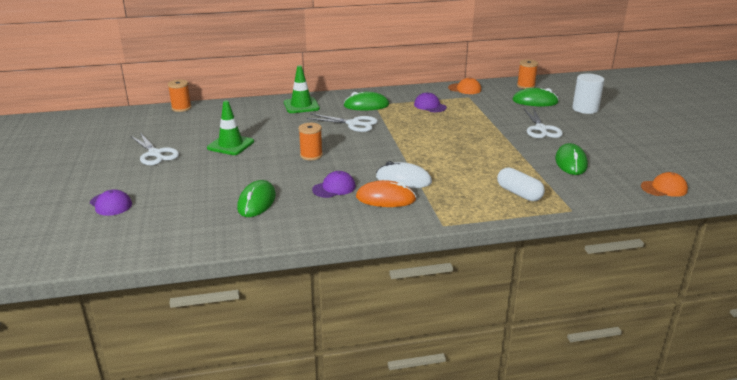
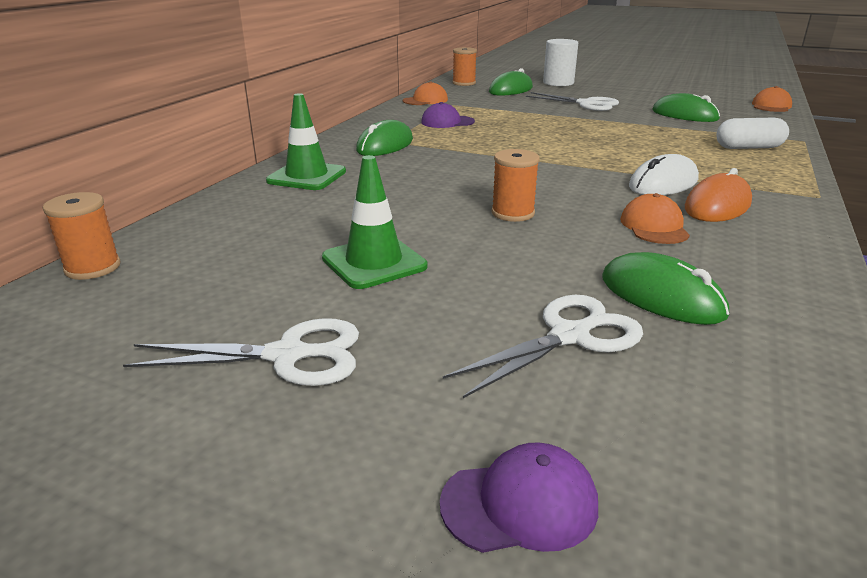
camera: 55 degrees left, 0 degrees up
(334, 188) = (654, 226): purple cap -> orange cap
(353, 124) = (436, 165): white scissors -> white scissors (569, 336)

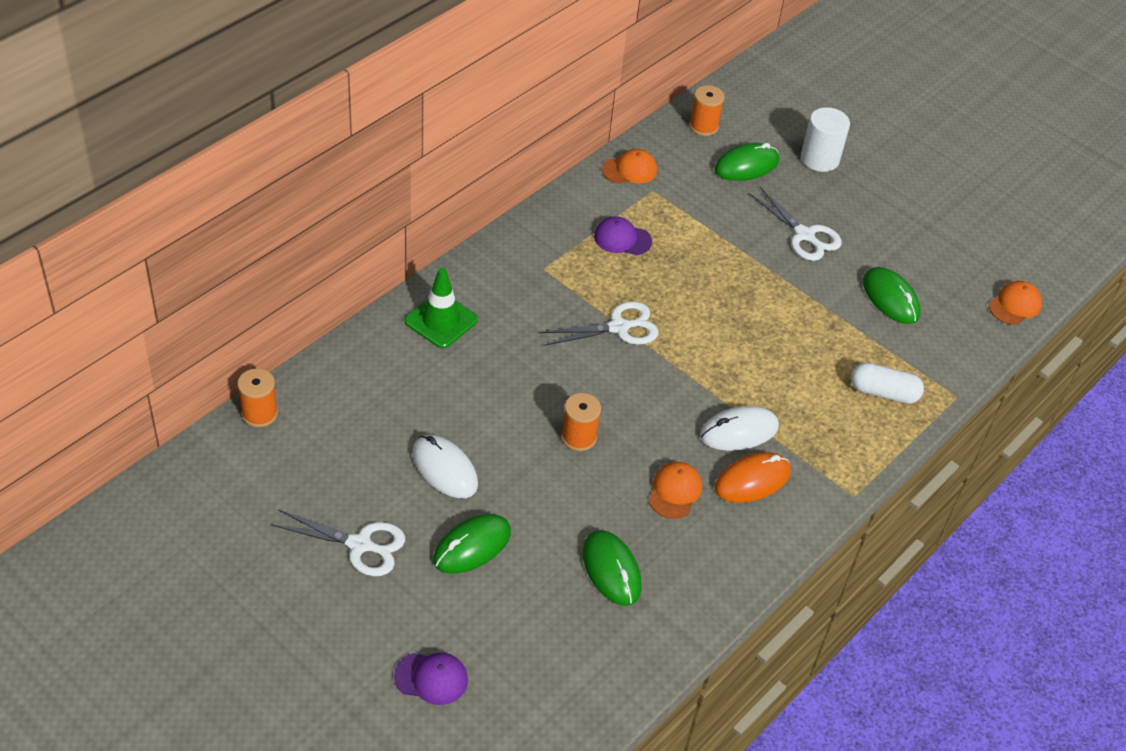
camera: 15 degrees right, 20 degrees up
(374, 262) = (444, 469): green traffic cone -> white mouse
(385, 145) = (534, 277): green mouse -> green mouse (472, 546)
(569, 336) = (526, 585): white scissors -> white scissors (618, 327)

